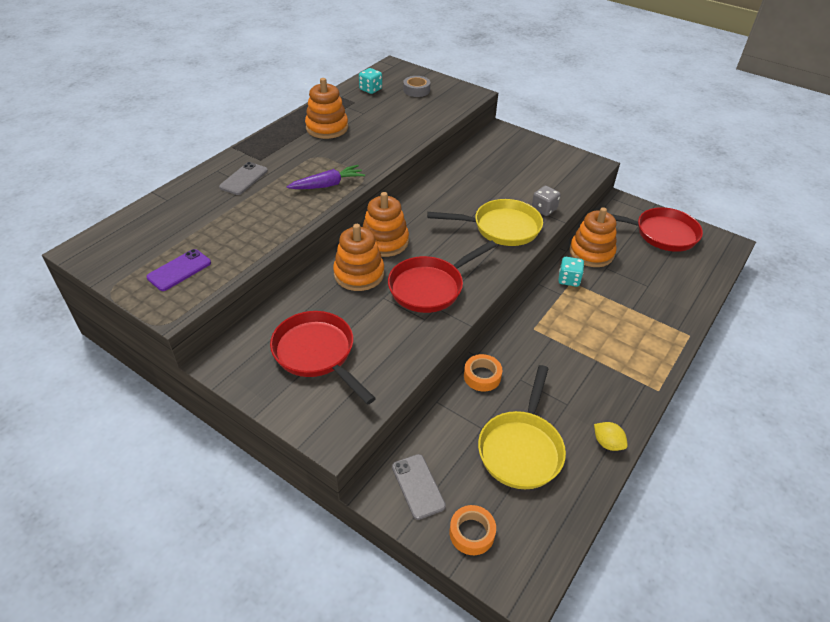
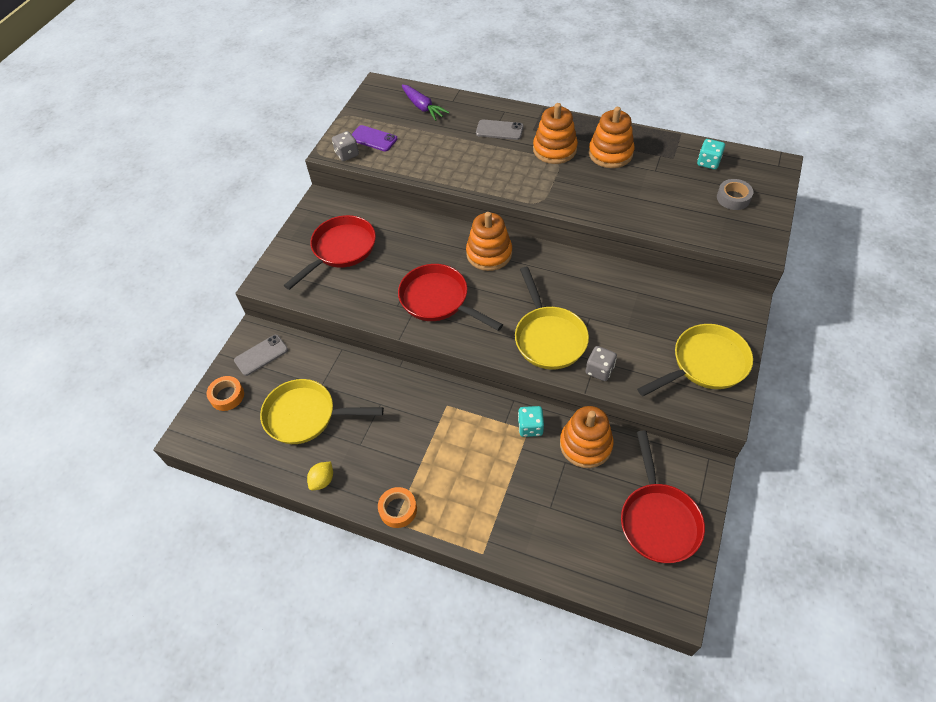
camera: 80 degrees right, 10 degrees up
(189, 297) = (347, 154): none -> grey dice
(328, 185) = (515, 182): purple carrot -> purple carrot (423, 107)
(359, 274) = (439, 248): orange stacking toy -> orange stacking toy (554, 149)
(482, 376) = (376, 375): orange tape -> orange tape (398, 509)
(551, 160) = (705, 364): none -> yellow pan

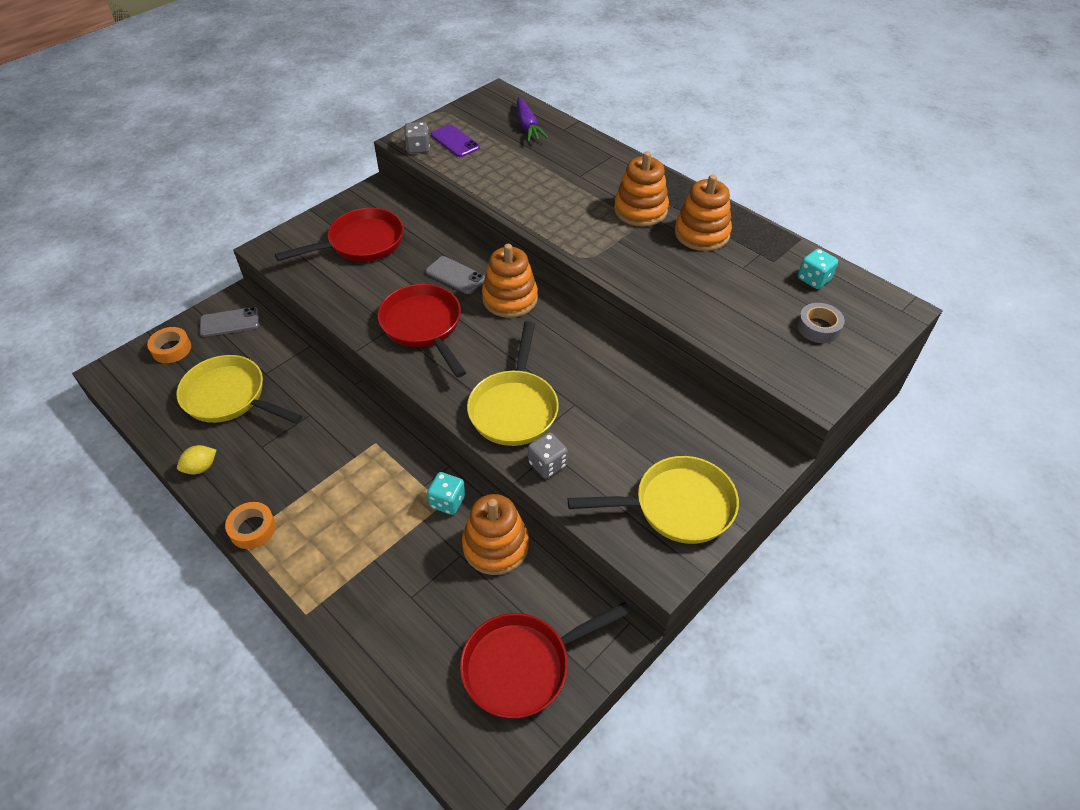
camera: 20 degrees right, 5 degrees down
(499, 130) = (593, 172): grey phone -> grey phone (455, 275)
(658, 520) = (523, 666): red pan -> red pan turned 45 degrees clockwise

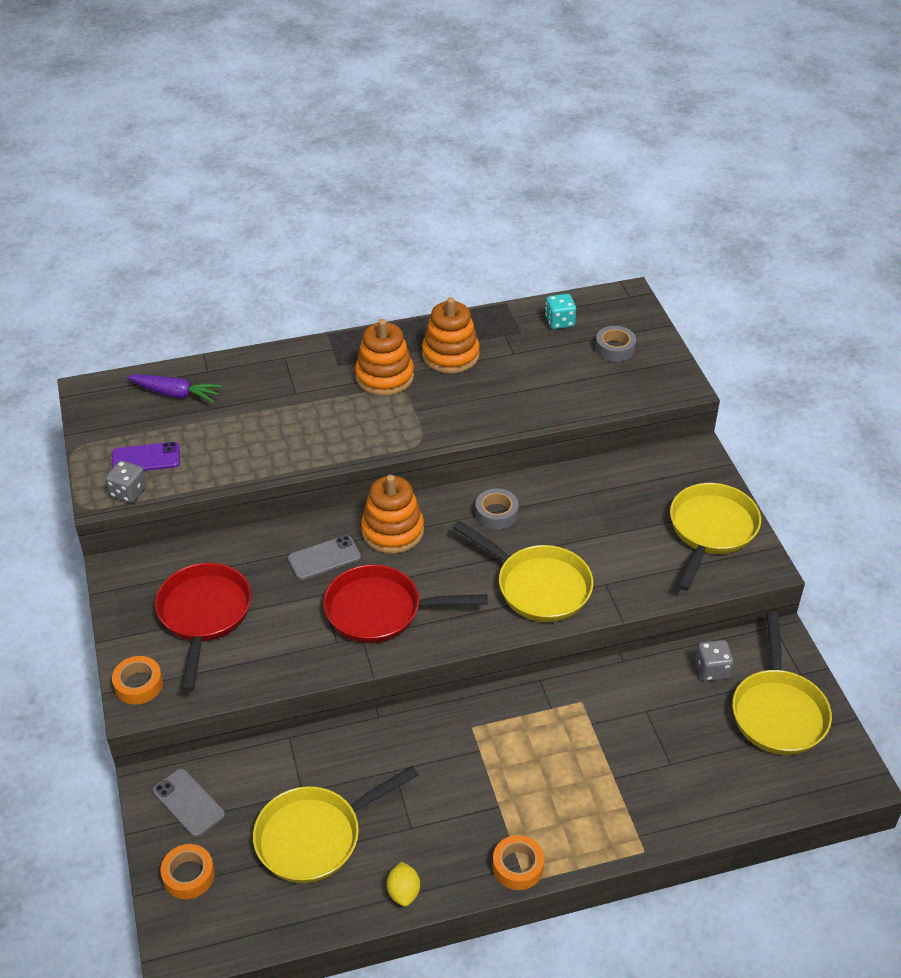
camera: 60 degrees left, 5 degrees down
(230, 322) = (188, 803): grey phone -> grey phone turned 60 degrees counterclockwise
(284, 242) = (138, 684): none -> orange tape
(447, 501) = (581, 697): turquoise dice -> none
(496, 546) = (651, 681): orange stacking toy -> none
(523, 666) = (778, 711): red pan -> yellow pan
(547, 464) = (618, 591): grey dice -> grey dice (712, 670)
(576, 349) = (496, 513): none -> grey tape

